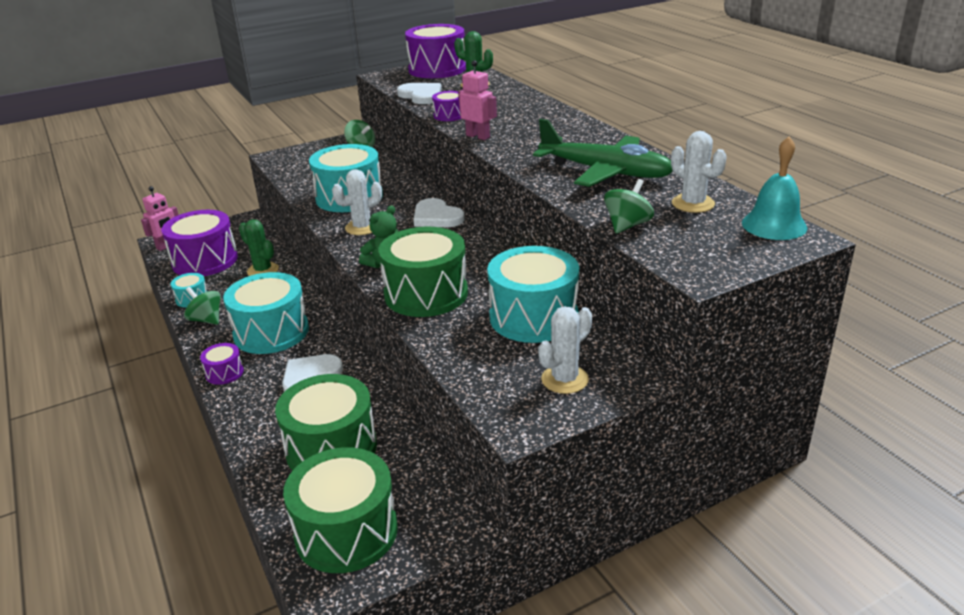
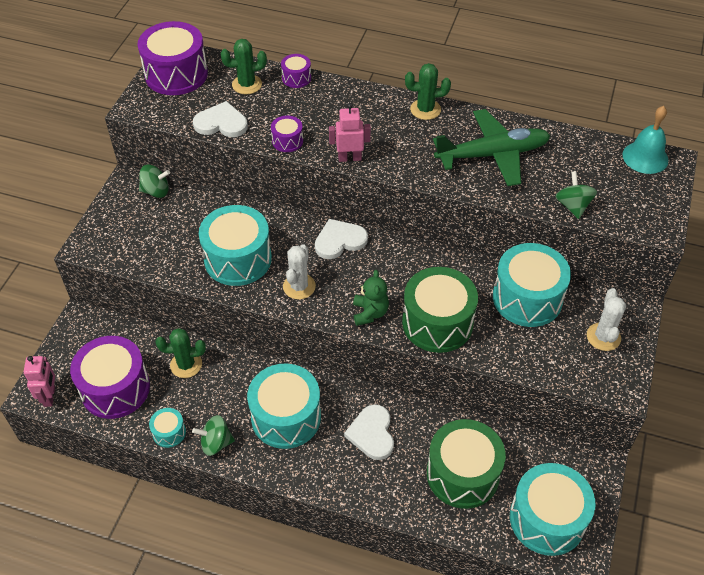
camera: 45 degrees left, 20 degrees up
(224, 373) = (306, 476): purple drum -> purple drum (296, 78)
(346, 531) = (547, 519): green drum -> turquoise drum
(436, 217) = (339, 241): white heart -> white heart turned 150 degrees clockwise
(592, 132) = (425, 109): none -> green cactus
(693, 204) = (582, 160): white cactus -> none

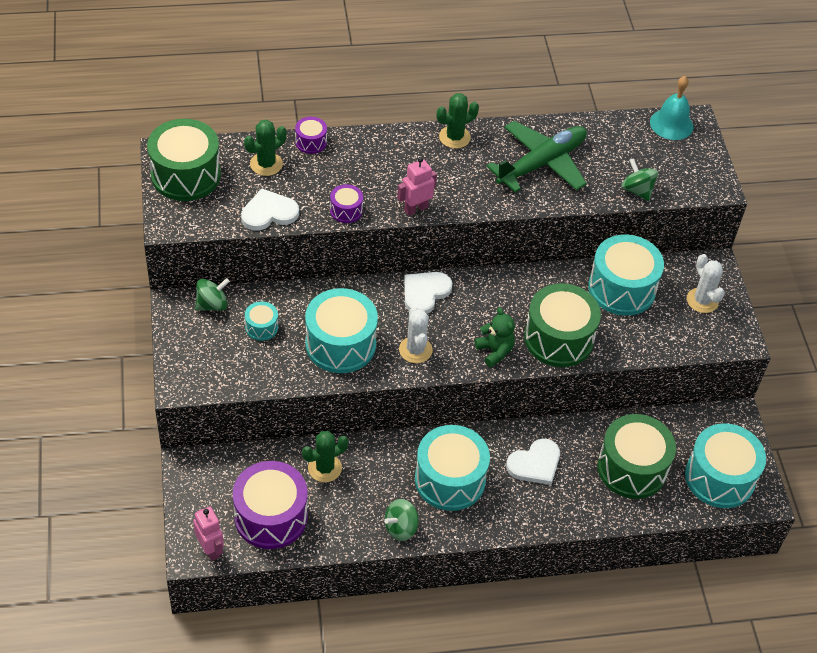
camera: 30 degrees left, 0 degrees up
(169, 432) = (351, 536): turquoise drum -> turquoise drum (261, 327)
(176, 74) = (186, 175): purple drum -> green drum
(372, 433) = (535, 464): white heart -> white heart turned 90 degrees counterclockwise

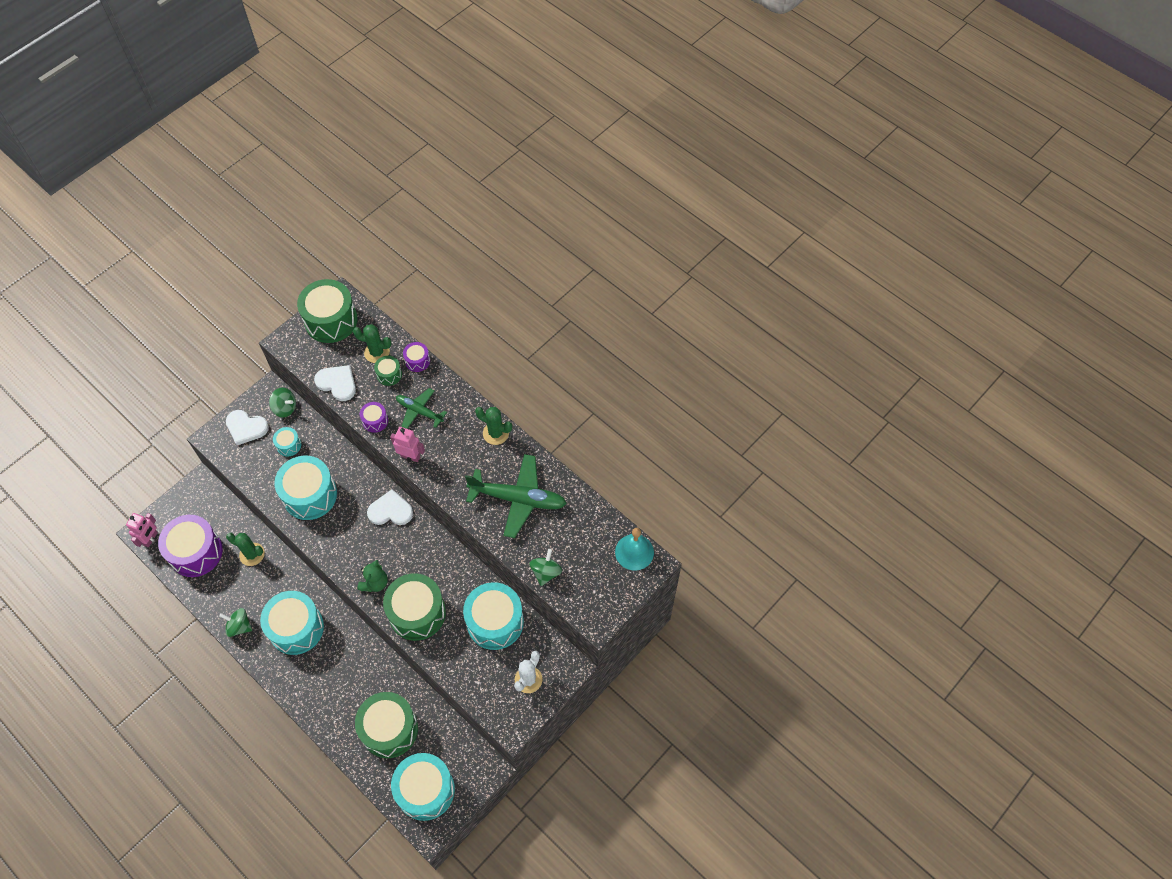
camera: 55 degrees right, 10 degrees up
(303, 170) = (389, 374): none -> green drum
(371, 173) = (419, 411): none -> green plane
(415, 350) = (339, 538): white cactus -> none
(535, 464) = (347, 668): white heart -> white heart (246, 427)

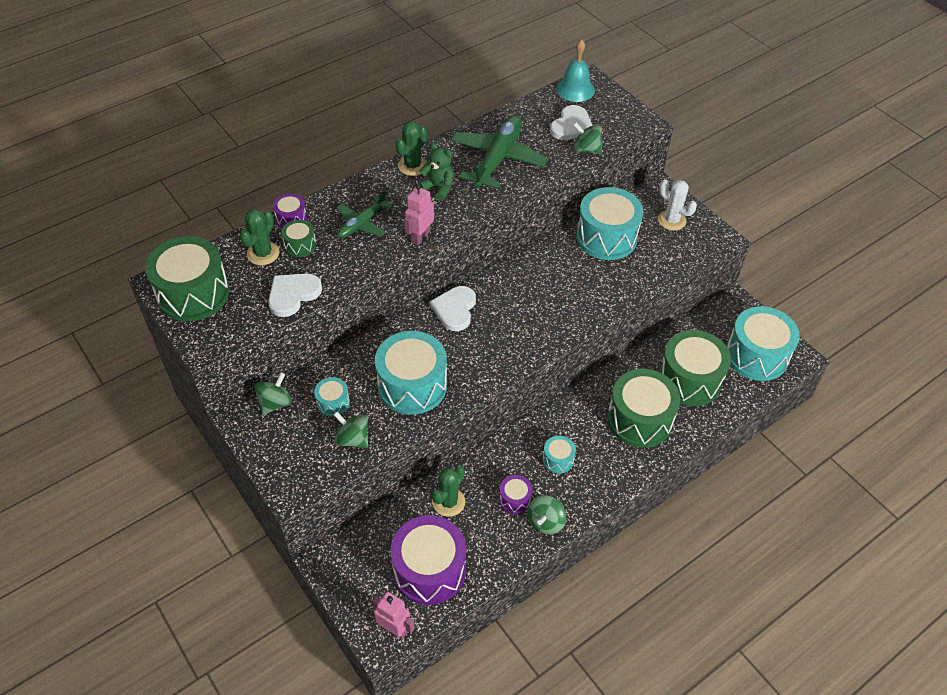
camera: 80 degrees left, 10 degrees down
(246, 427) = (289, 449): white heart -> white heart (571, 126)
(257, 466) = (352, 439): none -> green spinning top
(296, 628) = (558, 459): turquoise drum -> turquoise drum, size x0.47
(375, 421) = (361, 264): purple drum -> purple drum (515, 499)
(375, 583) = (544, 332): green teddy bear -> green teddy bear (438, 188)
(417, 613) = (586, 298): green drum -> green drum (639, 419)

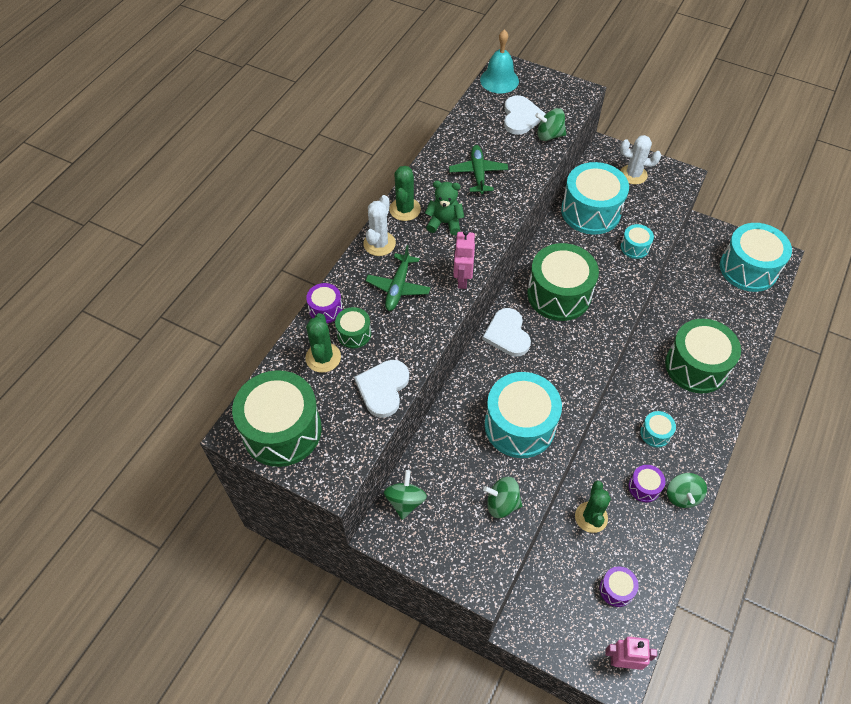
camera: 25 degrees left, 5 degrees up
(333, 402) = (459, 476): turquoise drum -> turquoise drum (634, 247)
(371, 185) = (379, 244): none -> white cactus
(429, 570) = (616, 589): purple drum -> purple drum, size x0.47
(497, 159) = (478, 173): green plane -> green plane, size x0.58
(689, 379) = (711, 313): green drum -> green drum (559, 294)

